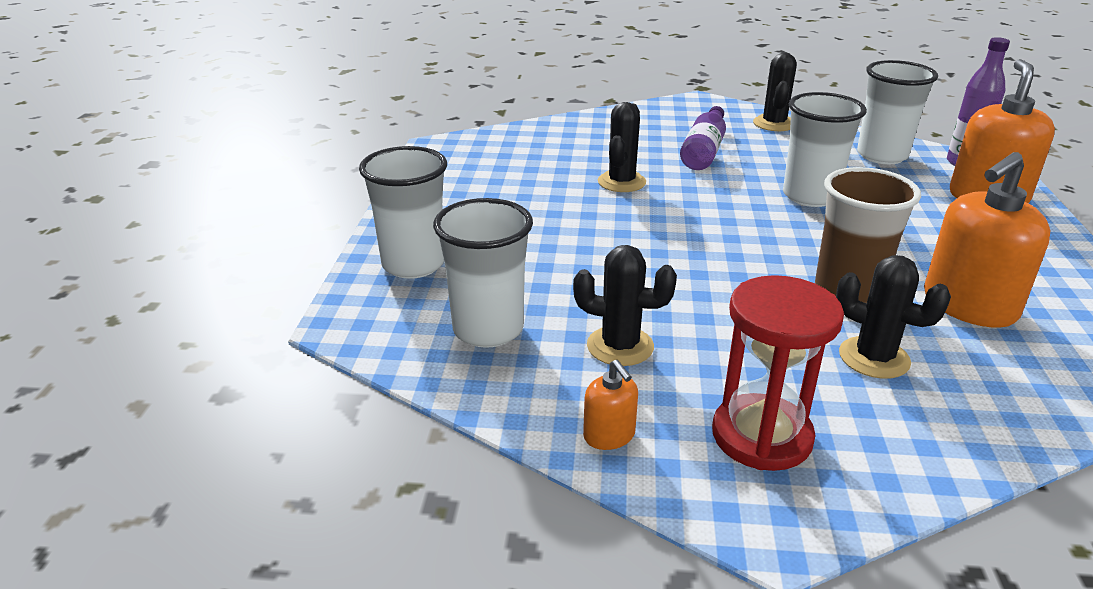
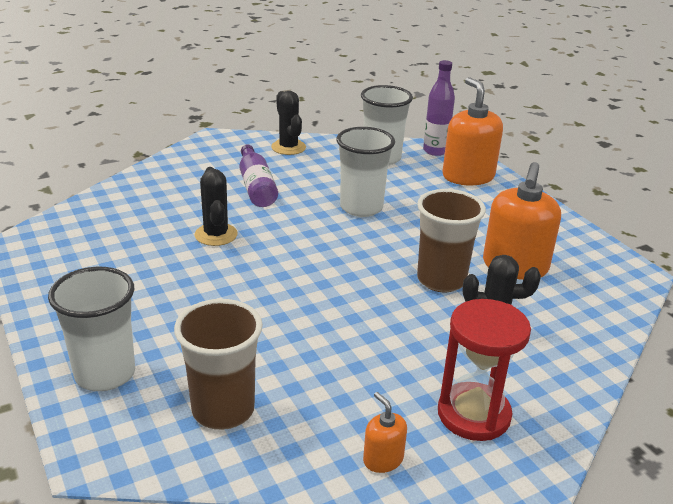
camera: 35 degrees left, 0 degrees up
(488, 329) = (223, 410): white cup -> brown cup
(609, 435) = (383, 459): orange soap dispenser -> orange soap dispenser turned 150 degrees counterclockwise
(620, 346) = (332, 383): black cactus -> none

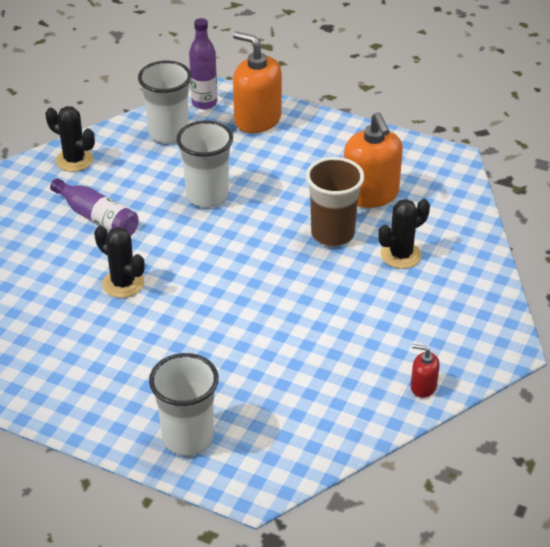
camera: 35 degrees left, 10 degrees up
(223, 410) = (296, 414): brown cup -> none
(383, 459) = (423, 386): orange soap dispenser -> red soap dispenser
(473, 414) = (446, 326): red hourglass -> none

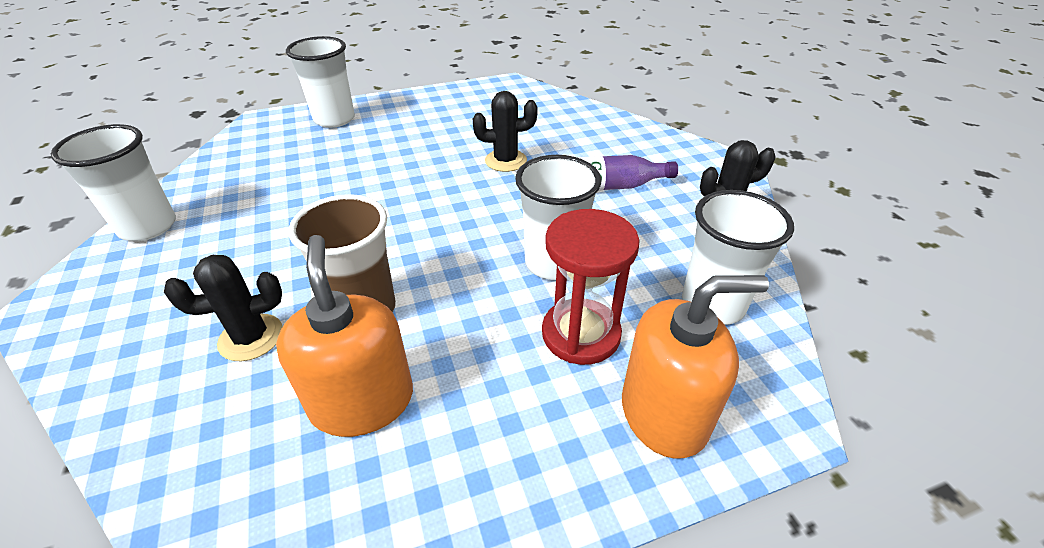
camera: 135 degrees right, 0 degrees up
(204, 103) = (764, 384): purple bottle -> none
(245, 160) = (581, 334): none -> red hourglass
(370, 194) = (362, 401): orange soap dispenser -> orange soap dispenser turned 45 degrees clockwise
(401, 255) = (251, 337): black cactus -> black cactus turned 60 degrees clockwise
(423, 386) = (148, 227): red soap dispenser -> white cup

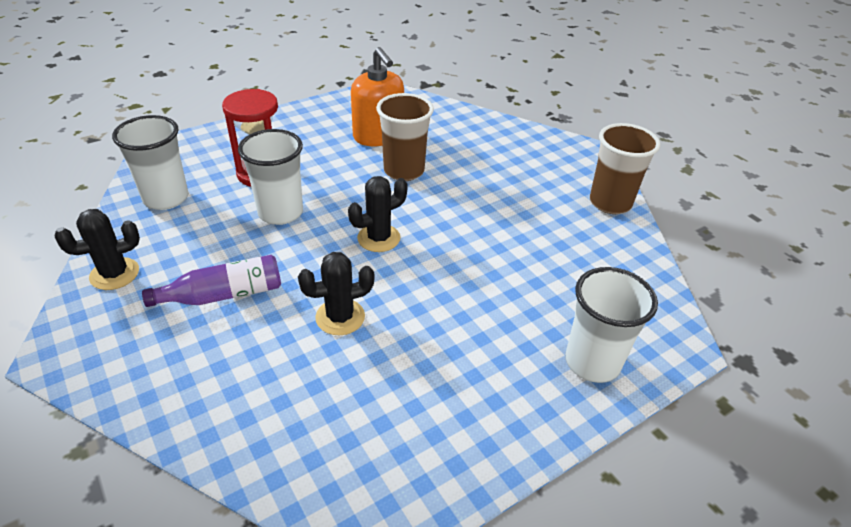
camera: 165 degrees right, 0 degrees up
(148, 227) = (610, 203): white cup -> brown cup
(251, 337) = (459, 152): black cactus -> black cactus (378, 238)
(664, 413) = (219, 146): orange soap dispenser -> none

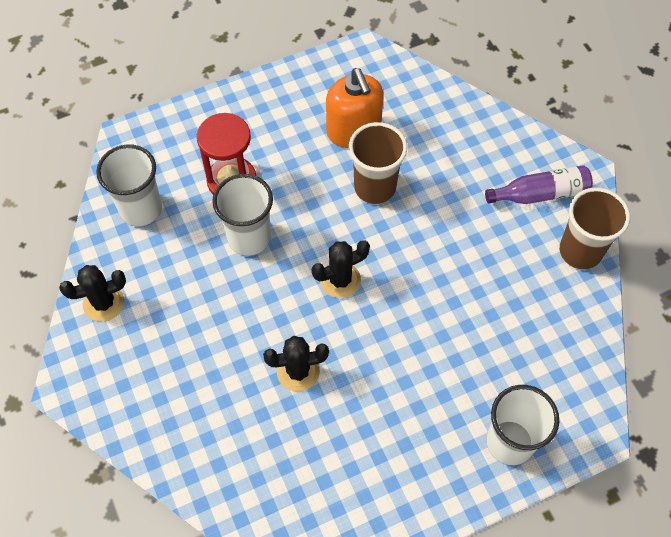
camera: 10 degrees right, 20 degrees up
(224, 294) = (198, 336): purple bottle -> purple bottle (540, 194)

